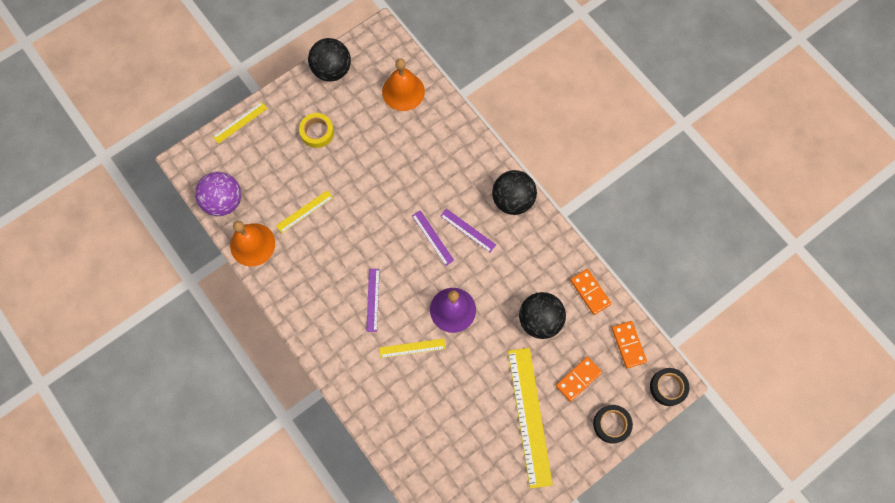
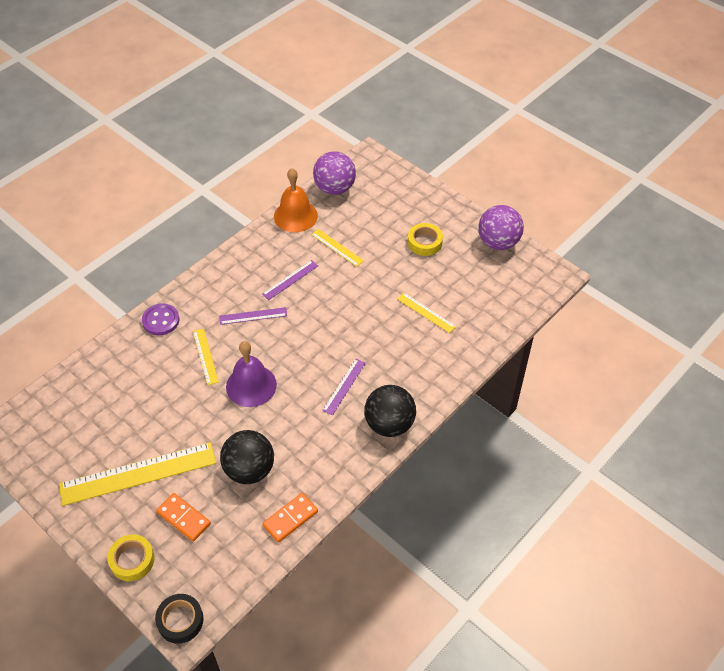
camera: 80 degrees right, 20 degrees down
(240, 122) = (419, 184): yellow ruler -> yellow ruler (426, 312)
(332, 70) = (498, 242): black ball -> purple ball
(360, 388) = (161, 320): none -> purple button
(403, 91) = (493, 305): orange bell -> none
(432, 238) = (329, 356): purple ruler -> purple ruler (290, 280)
(611, 424) = (132, 560): black tape -> yellow tape
(628, 345) = (230, 568): orange domino -> none

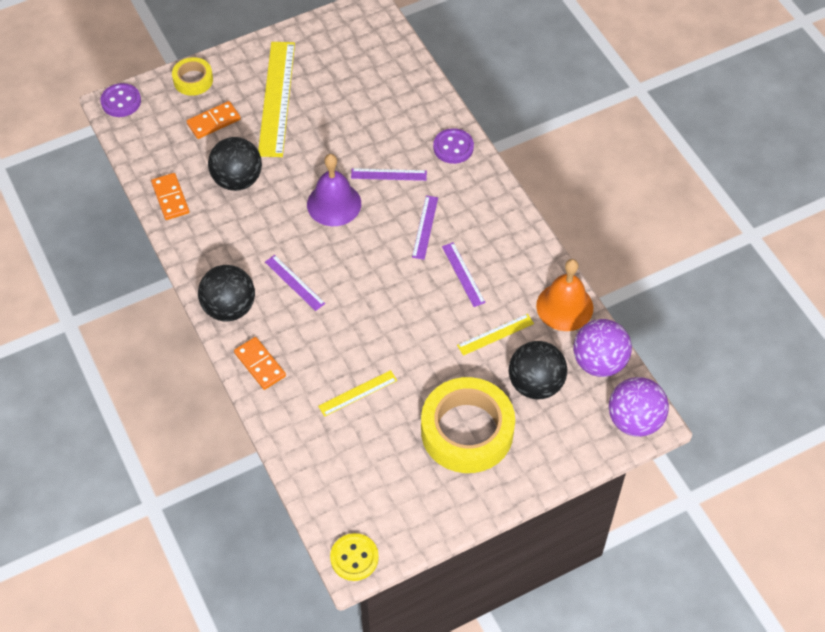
camera: 110 degrees right, 5 degrees up
(180, 620) = (121, 101): black tape -> purple button
(205, 356) = (388, 174): yellow ruler -> purple ruler
(368, 216) = (535, 384): none -> black ball
(424, 242) = (467, 431): yellow tape -> yellow tape, size x2.01
(432, 383) = (260, 364): none -> orange domino
(498, 242) = (434, 516): purple ball -> purple ball (634, 420)
(553, 275) = (354, 558): none -> yellow button

